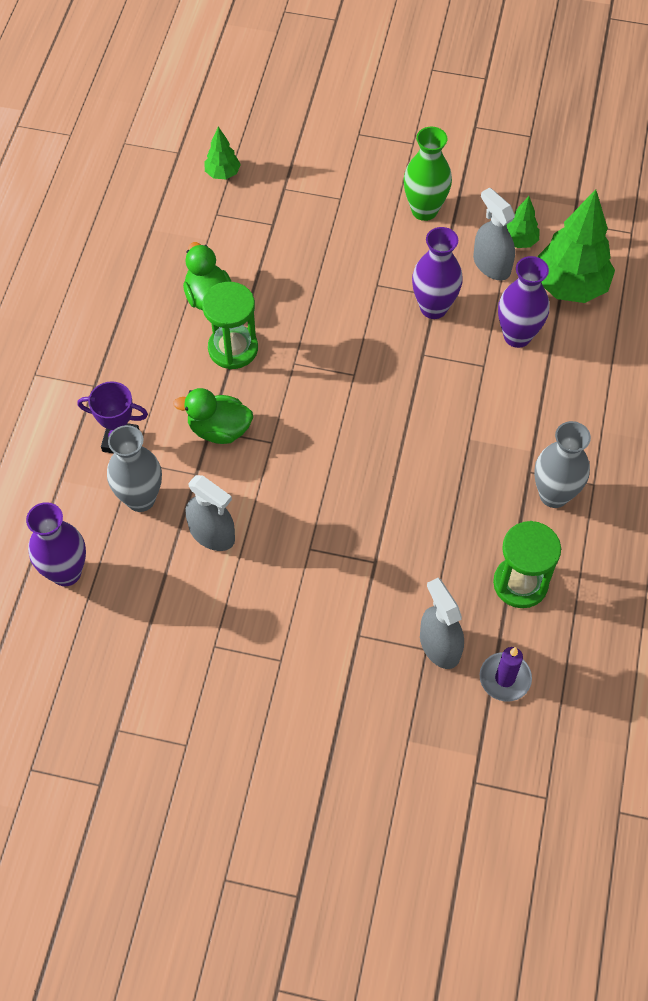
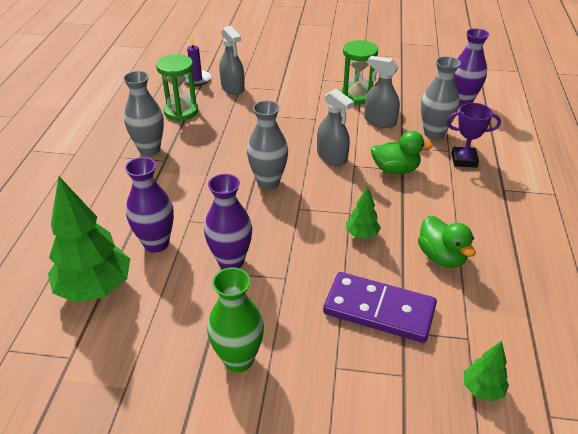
camera: 175 degrees right, 20 degrees down
(233, 348) = (404, 219): green hourglass -> green hourglass (356, 96)
(290, 245) = (379, 310): none -> purple domino
(388, 419) = (268, 182): none -> grey vase
(491, 265) = (170, 304): grey spray bottle -> grey spray bottle (332, 156)
(519, 241) = (136, 331): green tree -> green tree (362, 235)

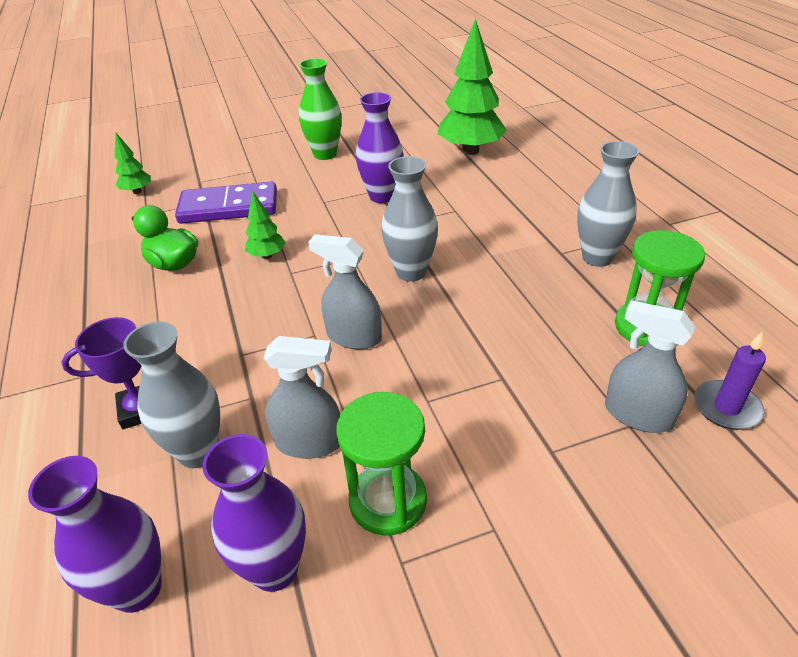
camera: 155 degrees right, 0 degrees up
(156, 243) = (462, 186): purple vase -> purple vase (275, 569)
(395, 170) = (251, 349): green duck -> none

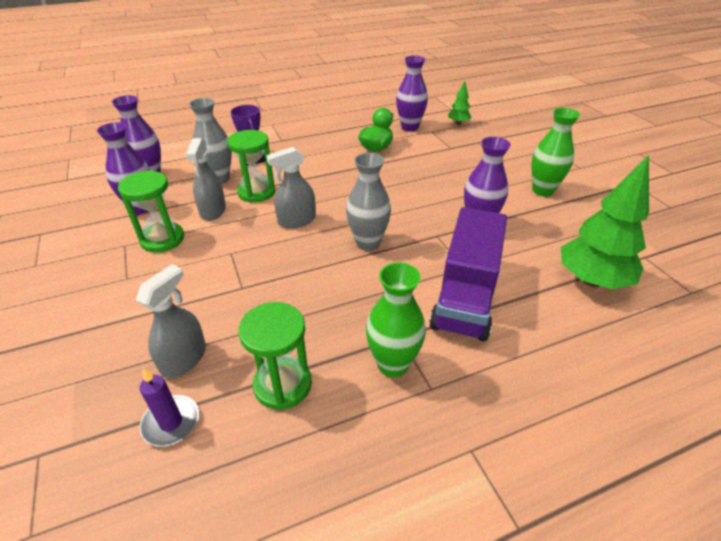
camera: 85 degrees right, 0 degrees up
(123, 232) = (409, 127): none -> purple vase
(229, 207) = (445, 158): purple domino -> none
(263, 390) = (256, 192): none -> green hourglass
(267, 256) = (386, 179): green tree -> none
(354, 337) = (296, 220): grey spray bottle -> grey spray bottle turned 135 degrees counterclockwise
(499, 213) = (465, 297): none -> purple truck
(597, 257) = (393, 364): grey vase -> green vase

